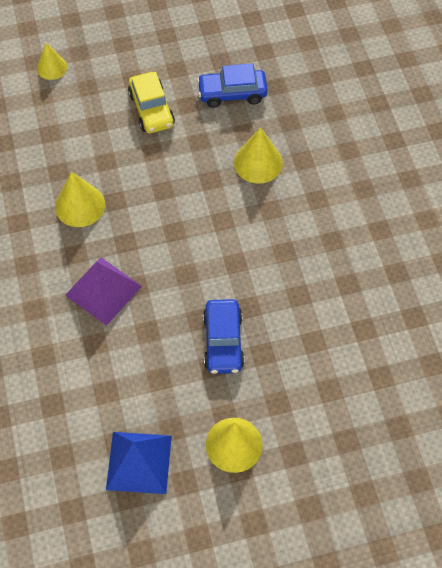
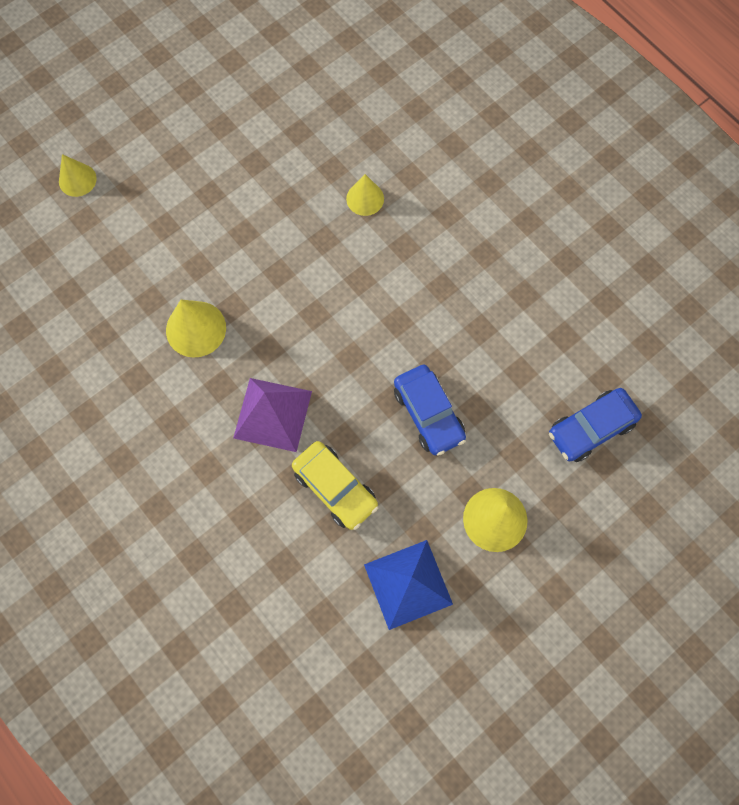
camera: 25 degrees left, 10 degrees up
(151, 109) = (218, 184): yellow car -> yellow car (335, 488)
(232, 93) = (297, 130): blue car -> blue car (591, 428)
(258, 162) = (365, 198): yellow cone -> yellow cone, size x0.66

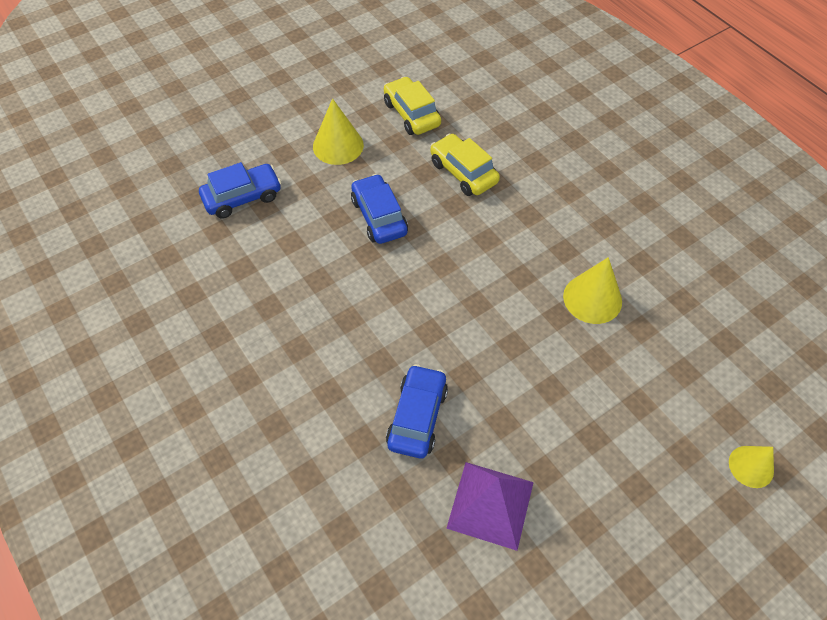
camera: 175 degrees left, 15 degrees down
(272, 414) = (516, 225): purple pyramid -> purple pyramid (490, 504)
(365, 198) = (417, 417): yellow cone -> blue car
(408, 584) = (411, 114): blue pyramid -> yellow car

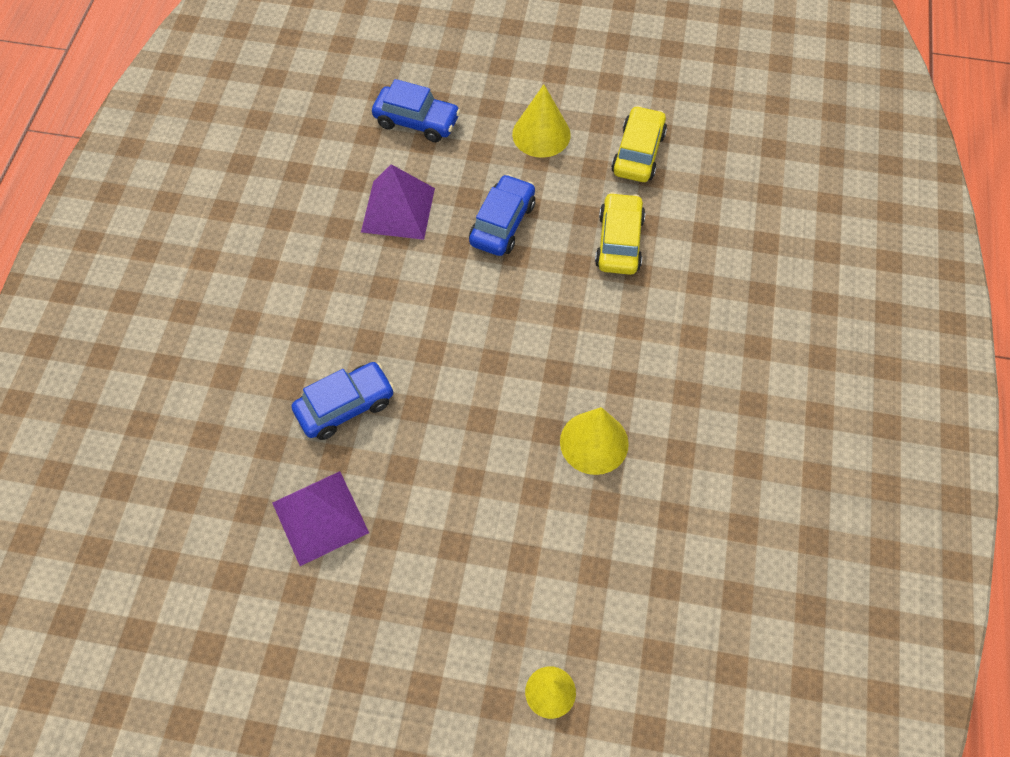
camera: 45 degrees right, 5 degrees up
(298, 262) = (398, 210): none -> purple pyramid

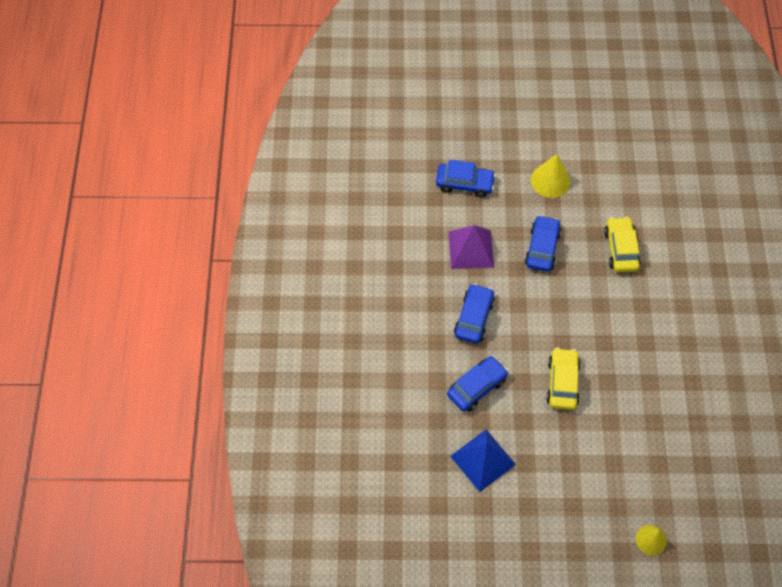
camera: 10 degrees left, 0 degrees up
(320, 517) = (483, 460): purple pyramid -> blue pyramid
(372, 305) = (473, 318): none -> blue car
(594, 442) = (638, 385): yellow cone -> none
(638, 153) = (617, 184): yellow car -> yellow car (562, 382)

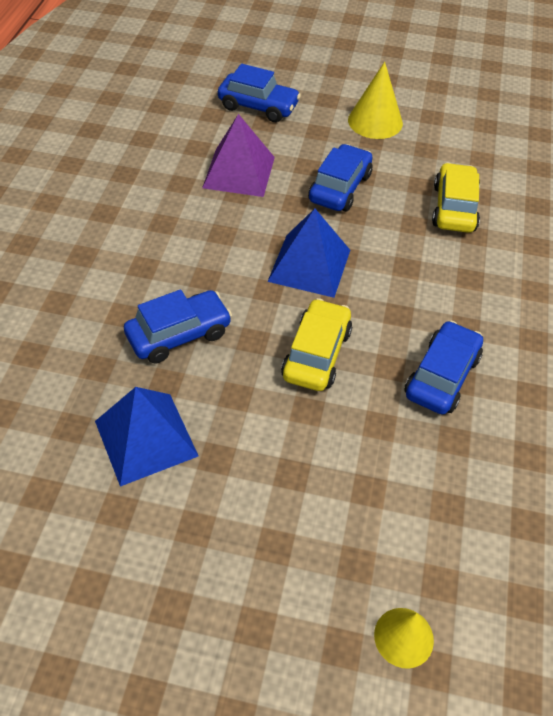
camera: 10 degrees right, 10 degrees down
(473, 318) = (211, 248): blue car -> blue car (441, 376)
(540, 317) = (309, 265): none -> blue pyramid

